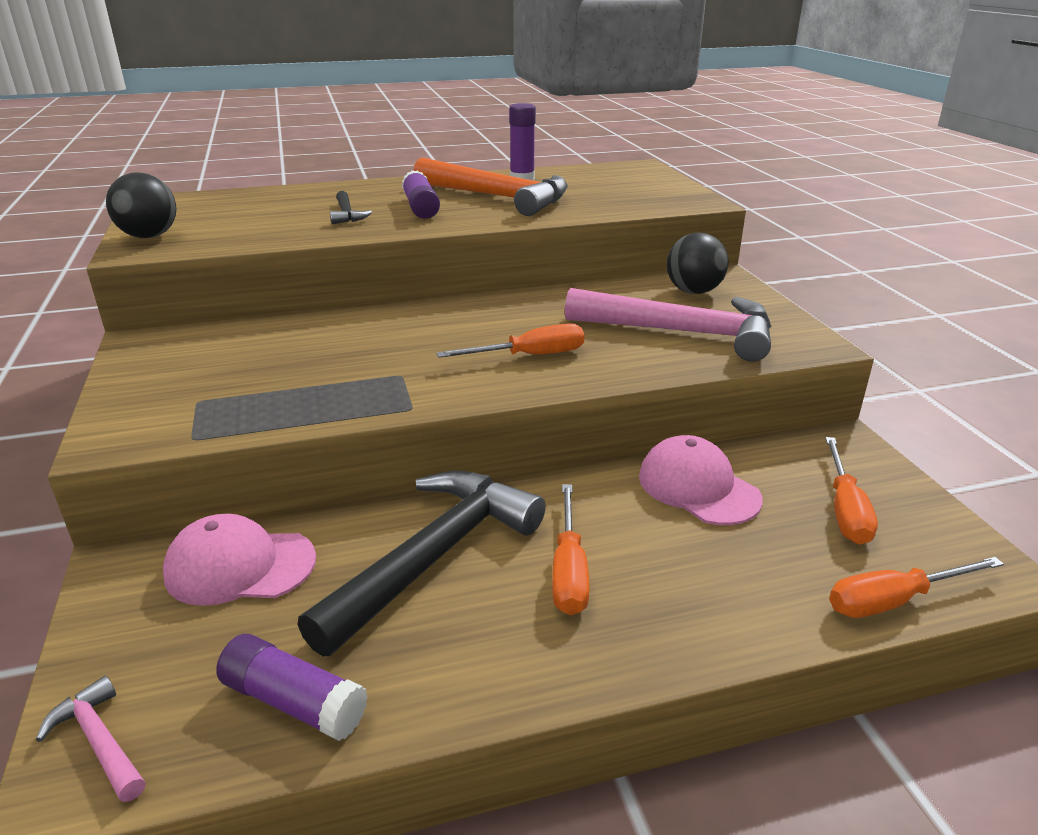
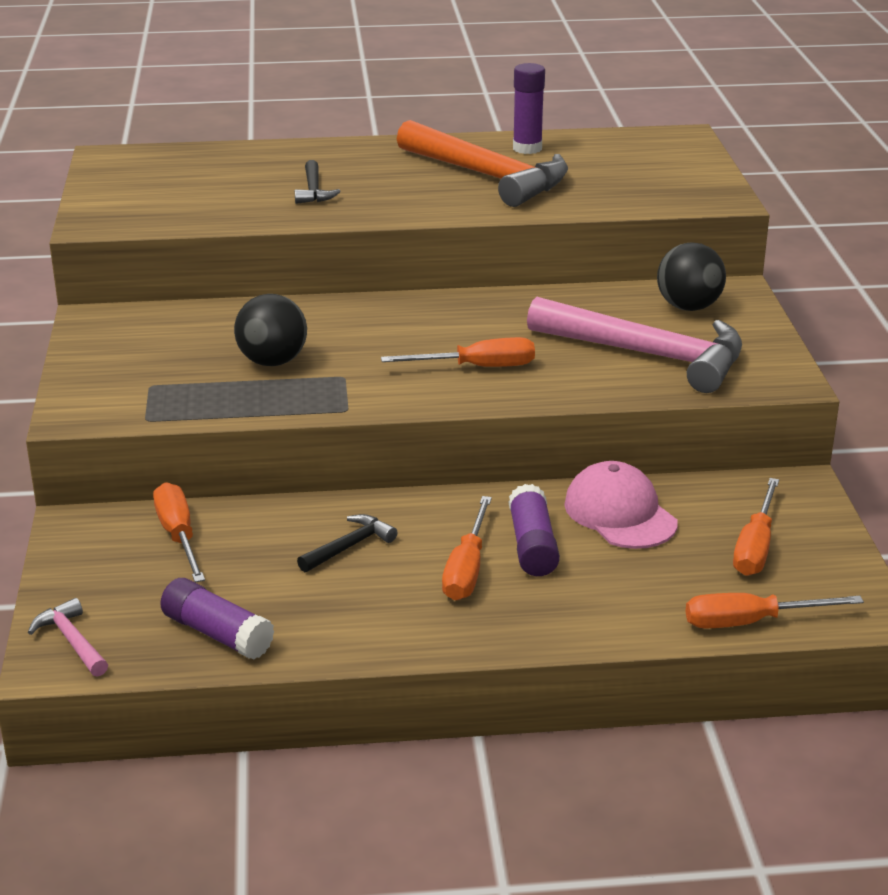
camera: 10 degrees right, 0 degrees up
(149, 236) = (107, 206): black ball -> black ball (272, 362)
(240, 566) = (179, 536): pink cap -> orange screwdriver
(420, 207) = (396, 186): purple glue stick -> purple glue stick (532, 545)
(434, 557) = (349, 547): black hammer -> black hammer, size x0.43

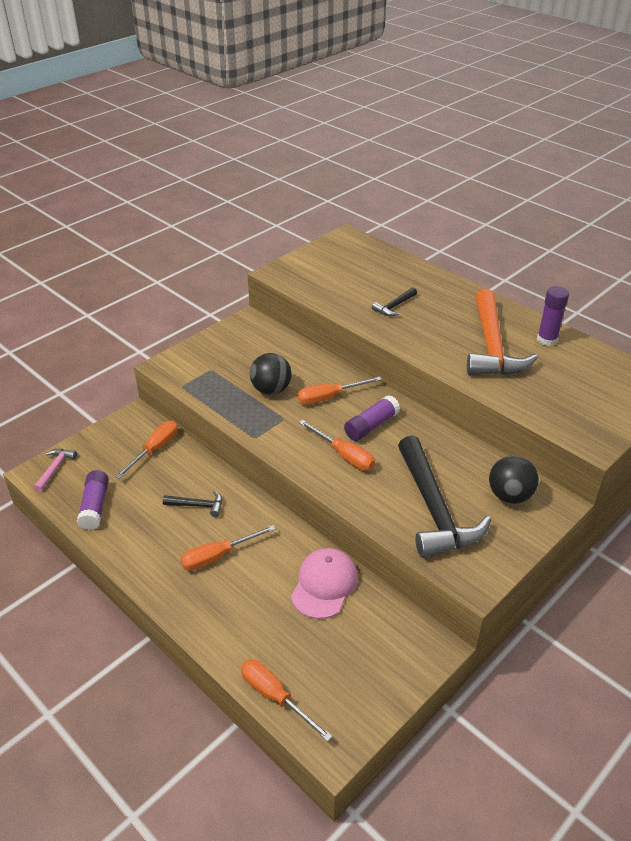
camera: 50 degrees right, 10 degrees up
(532, 545) = (261, 568): purple glue stick -> purple glue stick (371, 426)
(648, 355) = (434, 509): pink hammer -> black hammer
(755, 547) = (350, 660): orange screwdriver -> orange screwdriver (329, 397)

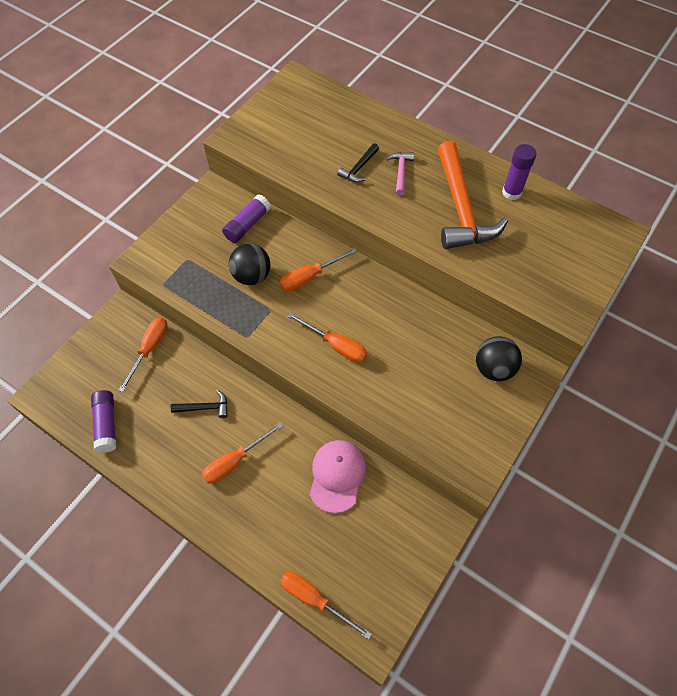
camera: 10 degrees left, 20 degrees up
(55, 469) = (57, 387): pink hammer -> pink hammer (401, 172)
(371, 426) = (355, 306): purple glue stick -> purple glue stick (247, 225)
(434, 509) = (428, 395): black hammer -> none

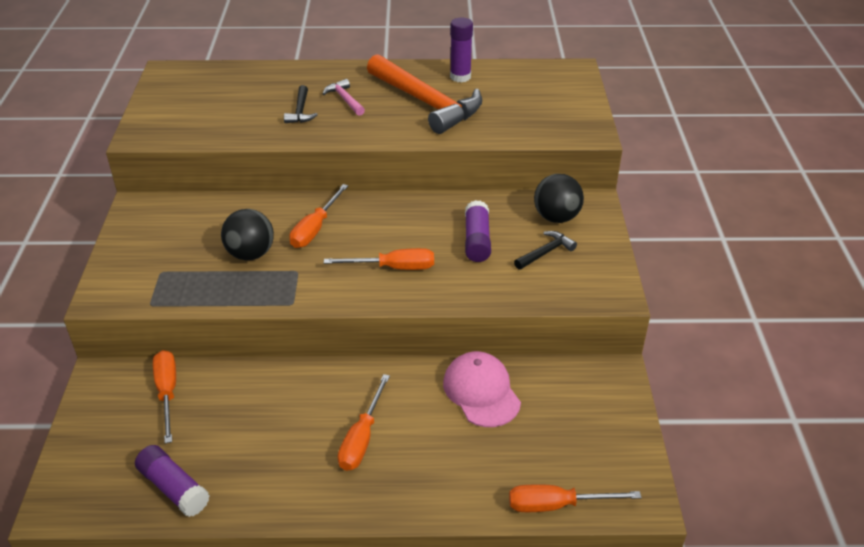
camera: 35 degrees left, 20 degrees down
(204, 408) = (283, 411): black hammer -> black hammer (545, 252)
(247, 225) = (206, 216): purple glue stick -> purple glue stick (477, 240)

